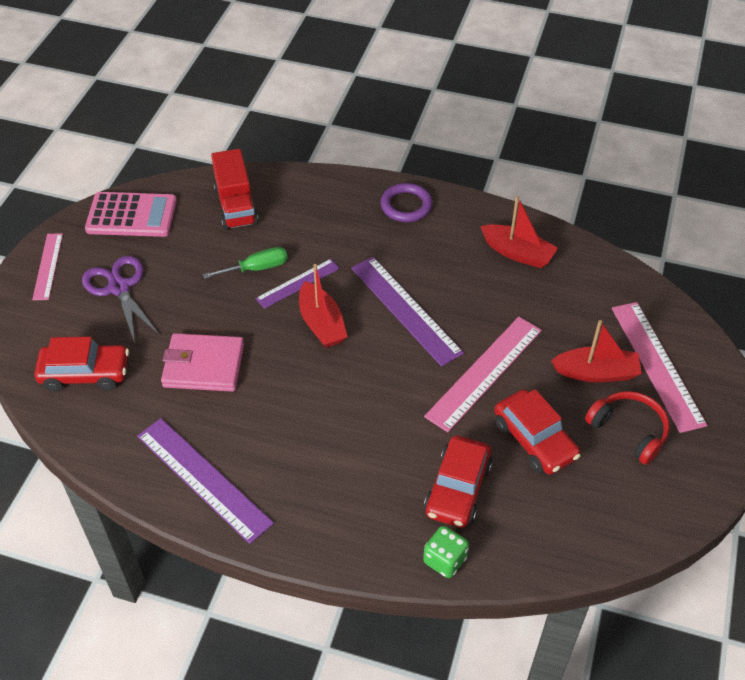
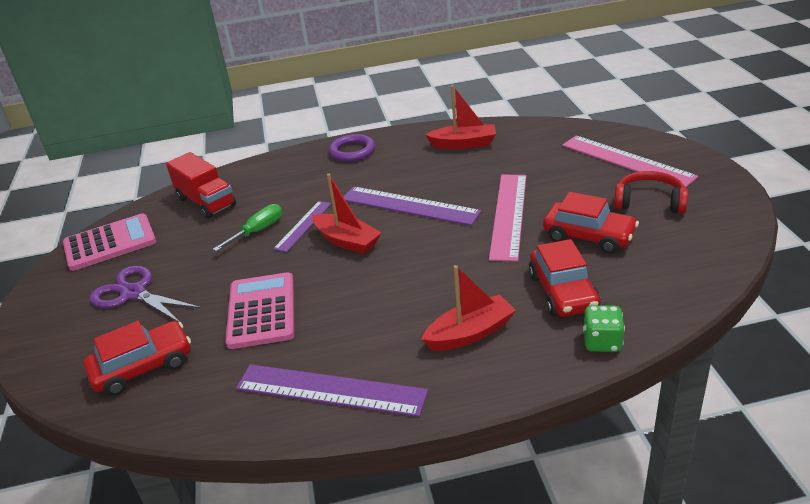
camera: 25 degrees left, 15 degrees down
(48, 266) = (45, 307): pink ruler -> none
(203, 365) = (261, 311): pink wallet -> pink calculator
(596, 373) = (590, 181): red boat -> red boat (470, 333)

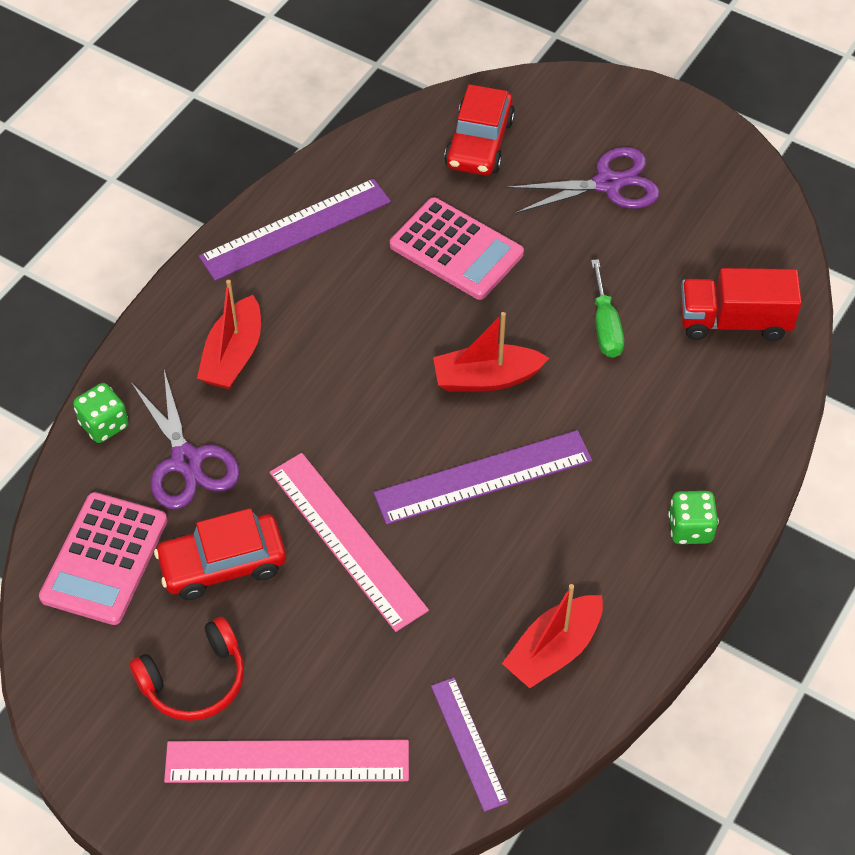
camera: 130 degrees right, 20 degrees up
(110, 243) = (738, 208): pink calculator -> pink calculator (104, 559)
(303, 226) = (565, 366): purple ruler -> purple ruler (468, 743)
(352, 151) = (690, 528): purple ring -> green dice
(563, 292) = (187, 461): red car -> purple scissors

